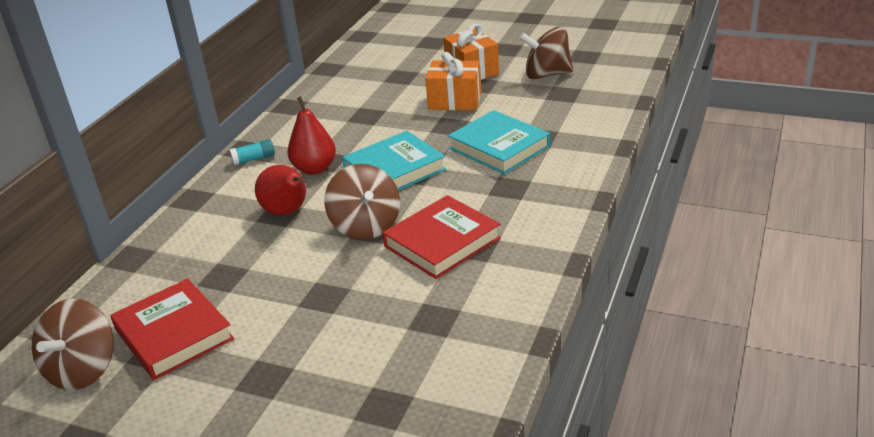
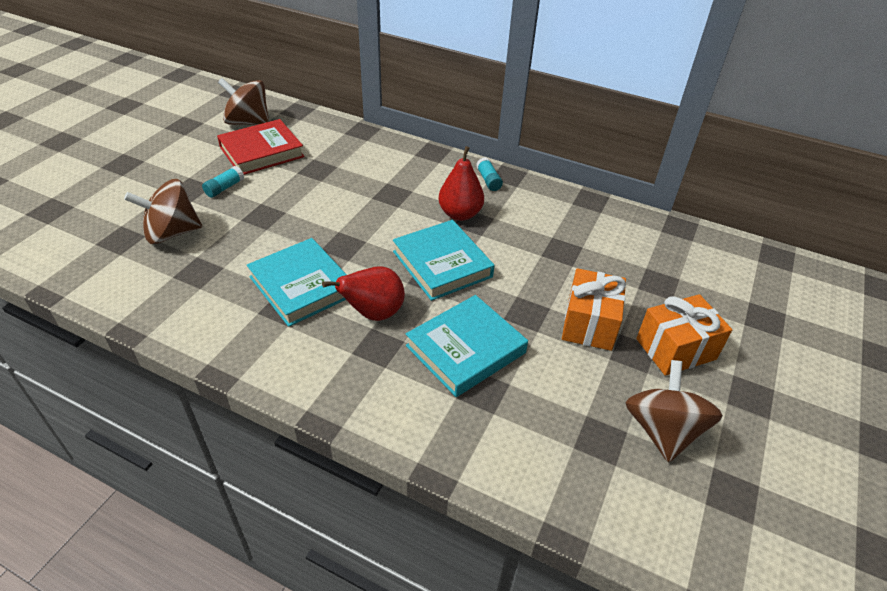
camera: 90 degrees right, 10 degrees up
(264, 345) = (224, 188): none -> turquoise glue stick
(287, 212) = (392, 198): red pear -> red pear (373, 313)
(366, 226) = (350, 241): brown spinning top -> brown spinning top (172, 233)
(442, 242) = (302, 286): red book -> turquoise book

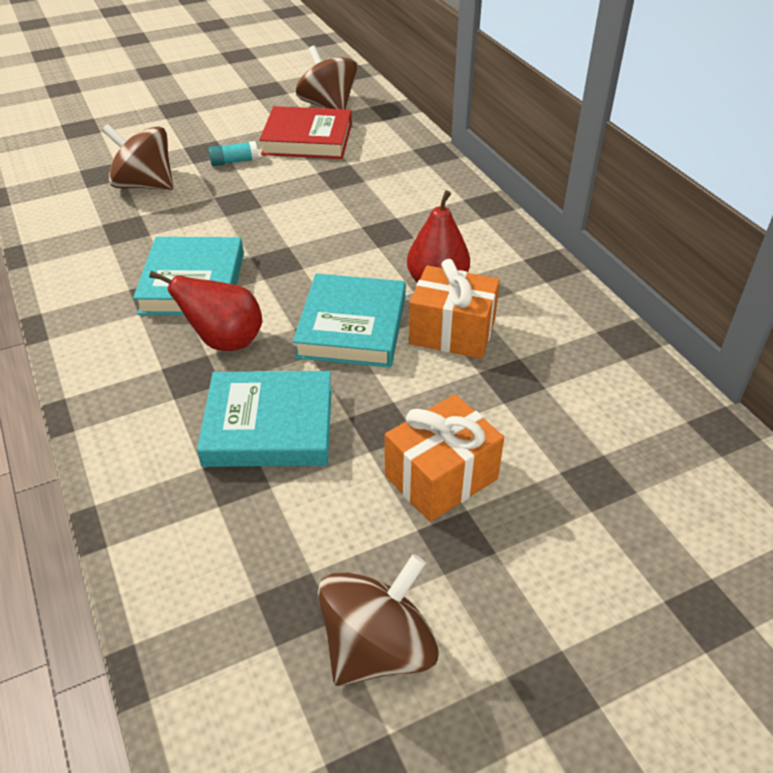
camera: 40 degrees right, 0 degrees up
(488, 180) = (517, 260): turquoise glue stick -> none
(675, 349) = (517, 570): orange gift -> orange gift (452, 332)

